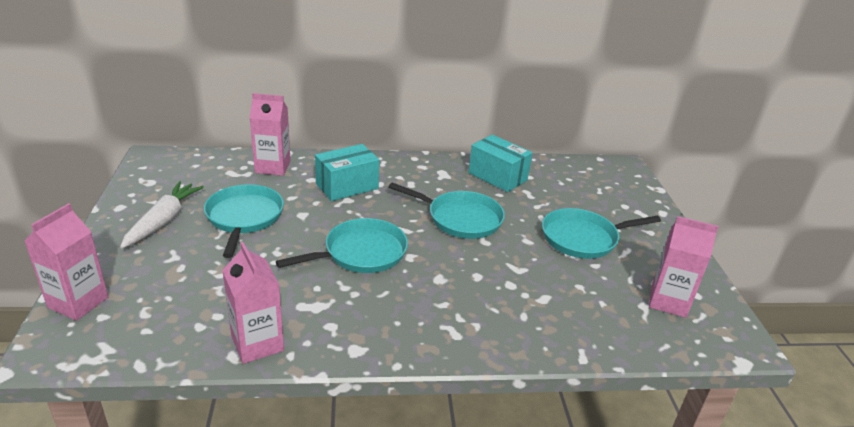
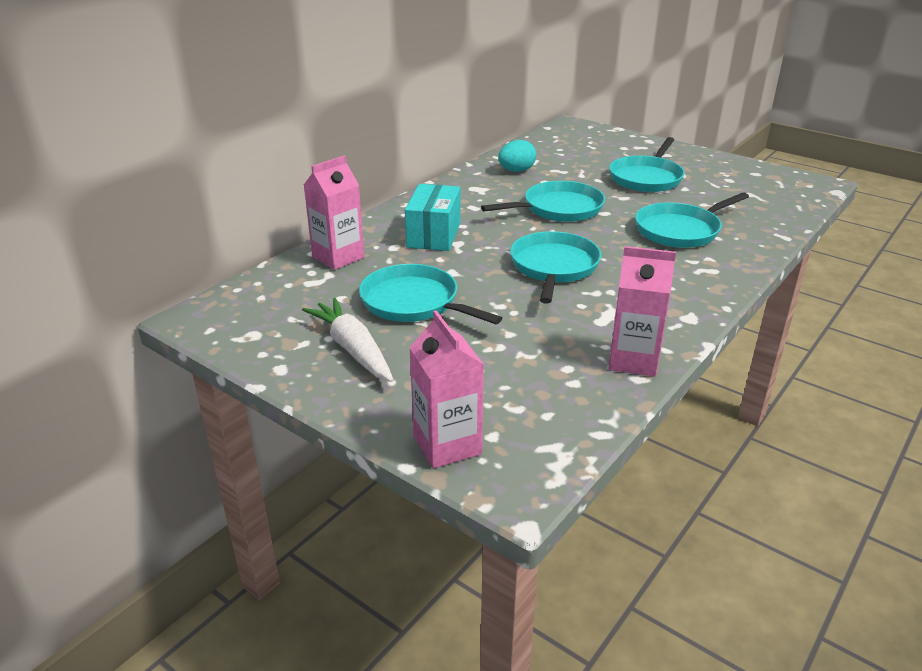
camera: 45 degrees left, 0 degrees up
(497, 176) = (516, 171): turquoise box -> turquoise egg
(507, 291) = (680, 230): none -> turquoise pan
(668, 301) = (753, 184): pink carton -> none

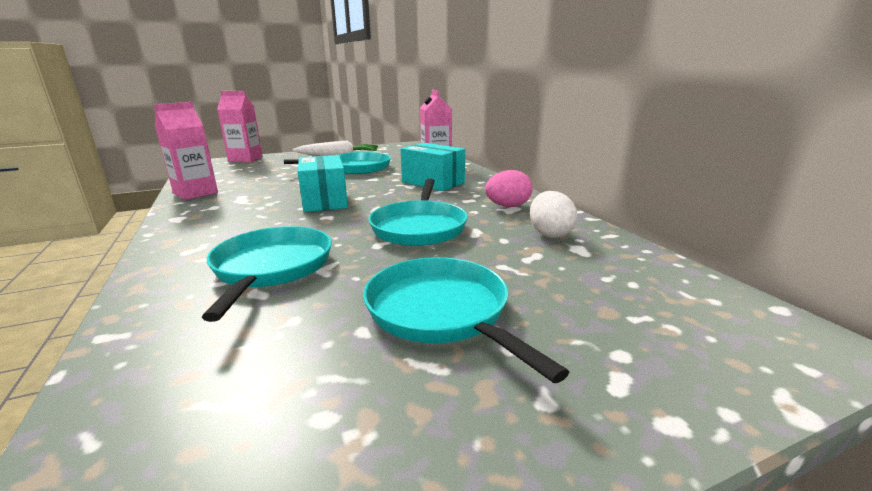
camera: 120 degrees right, 10 degrees down
(473, 190) = (507, 206): none -> pink egg
(516, 171) = (550, 234): turquoise egg -> white egg
(553, 267) = (324, 201): turquoise pan -> turquoise box

